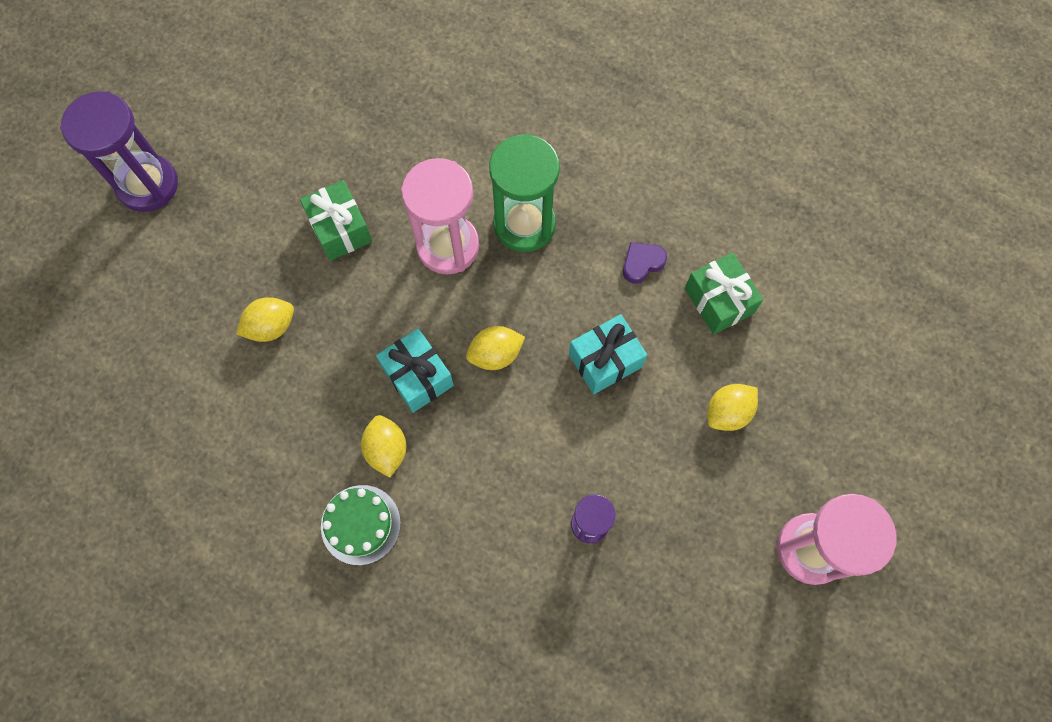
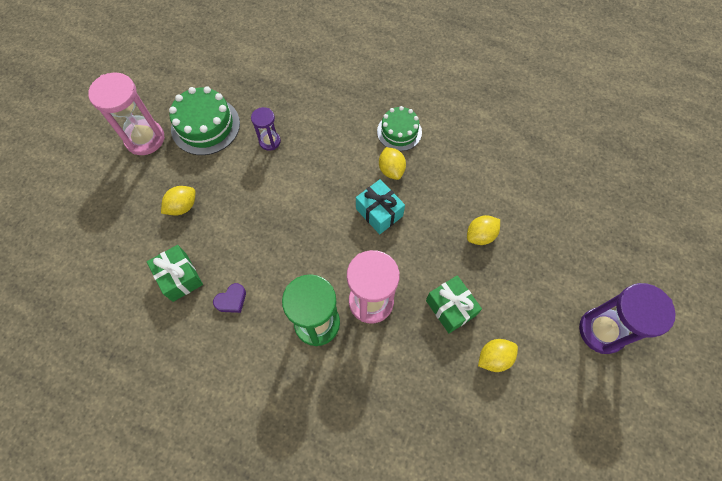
camera: 175 degrees right, 5 degrees down
(495, 354) = (331, 230): yellow lemon -> yellow lemon (494, 358)
(605, 360) = (259, 232): turquoise gift -> none
(705, 568) = (205, 126): none -> green cake

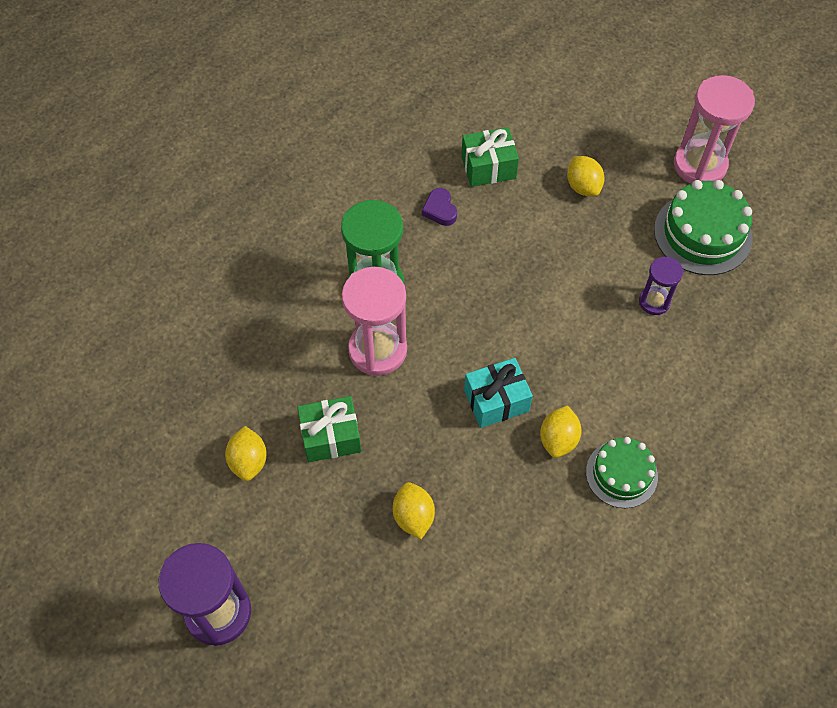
camera: 110 degrees right, 5 degrees down
(391, 170) = (558, 439): yellow lemon -> yellow lemon turned 75 degrees counterclockwise

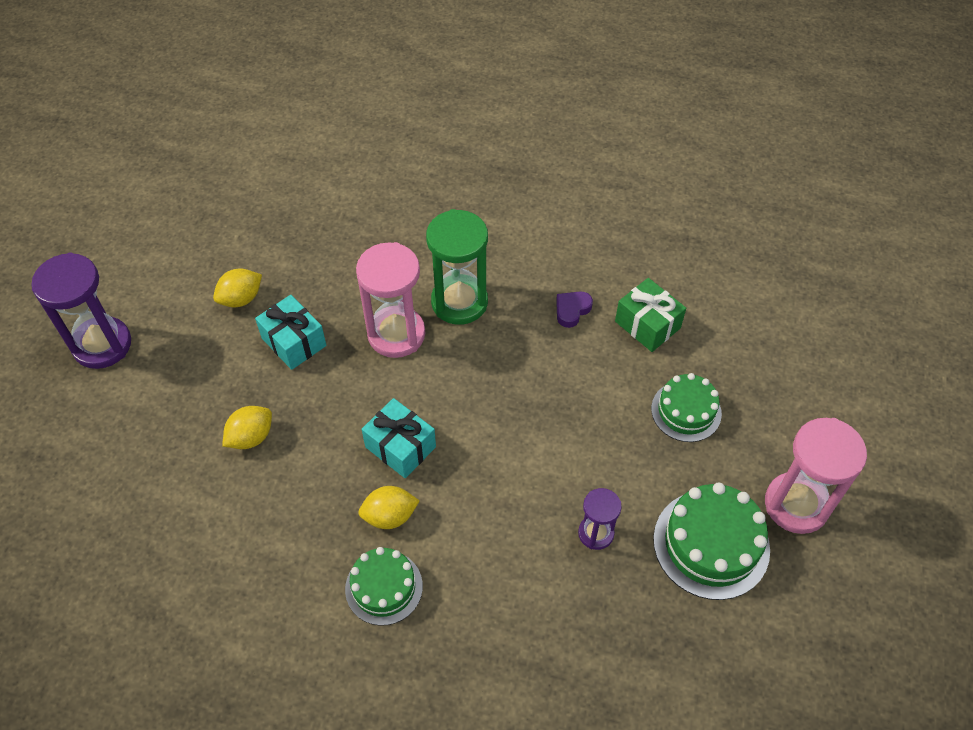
camera: 60 degrees right, 5 degrees down
(331, 436) = (294, 342): green gift -> turquoise gift
(583, 186) = (686, 411): yellow lemon -> green cake

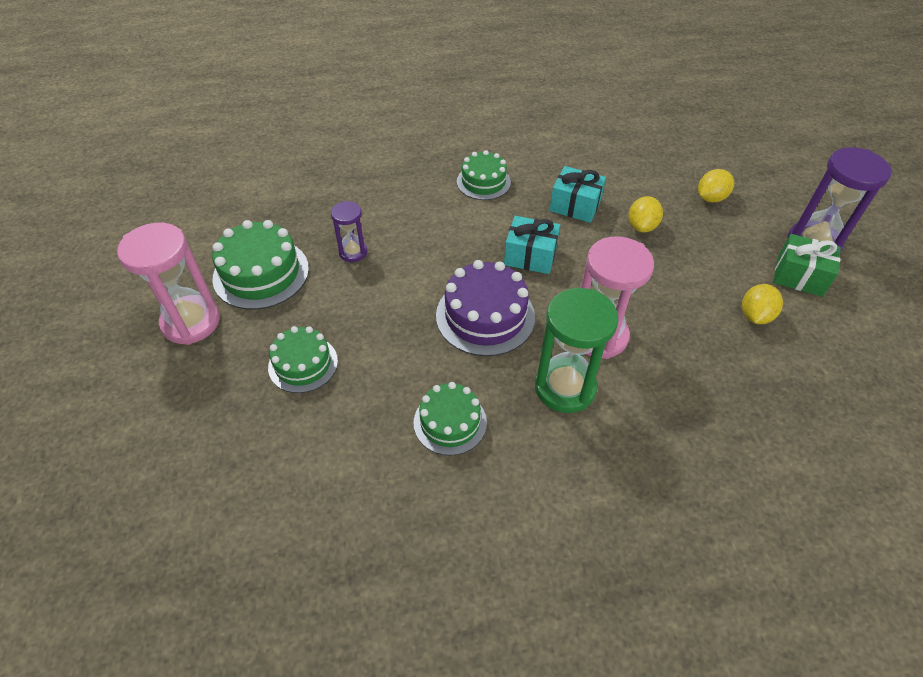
camera: 155 degrees right, 5 degrees down
(294, 342) = (676, 298): turquoise gift -> turquoise gift (575, 206)
(390, 516) = (506, 216): yellow lemon -> yellow lemon (710, 198)
(489, 394) = (485, 316): none -> purple cake
(572, 310) = (450, 422): purple heart -> green cake
(647, 325) = (365, 436): green gift -> green gift (799, 276)

